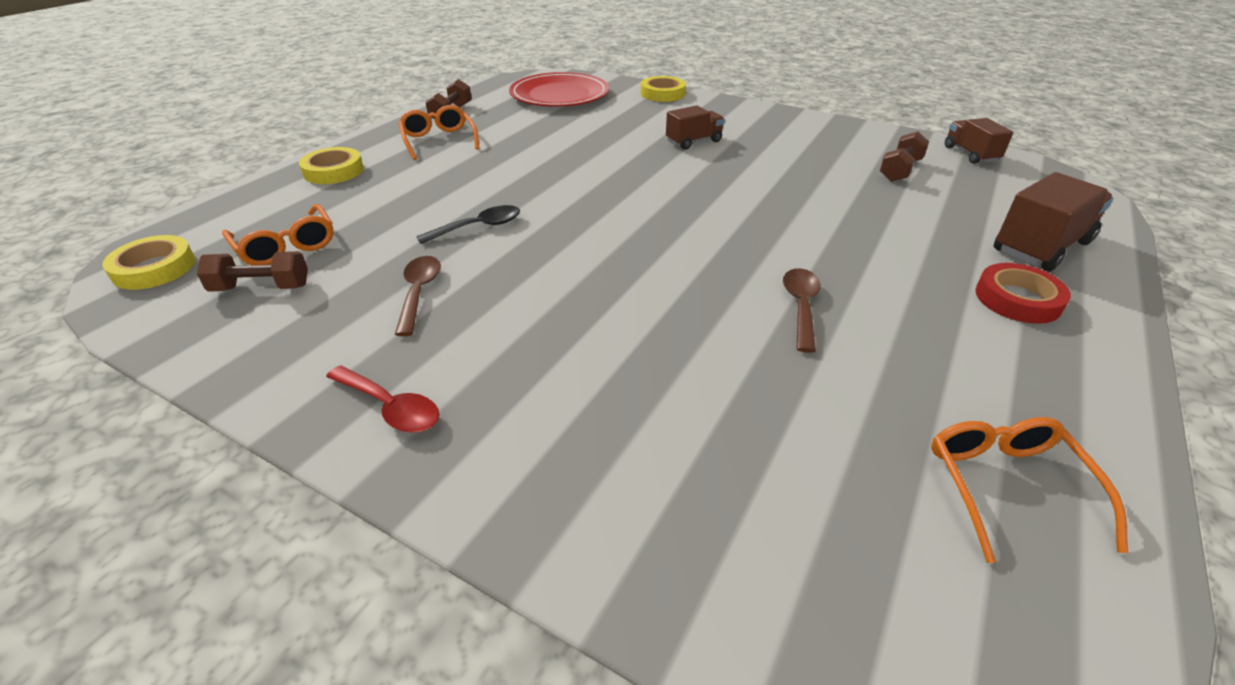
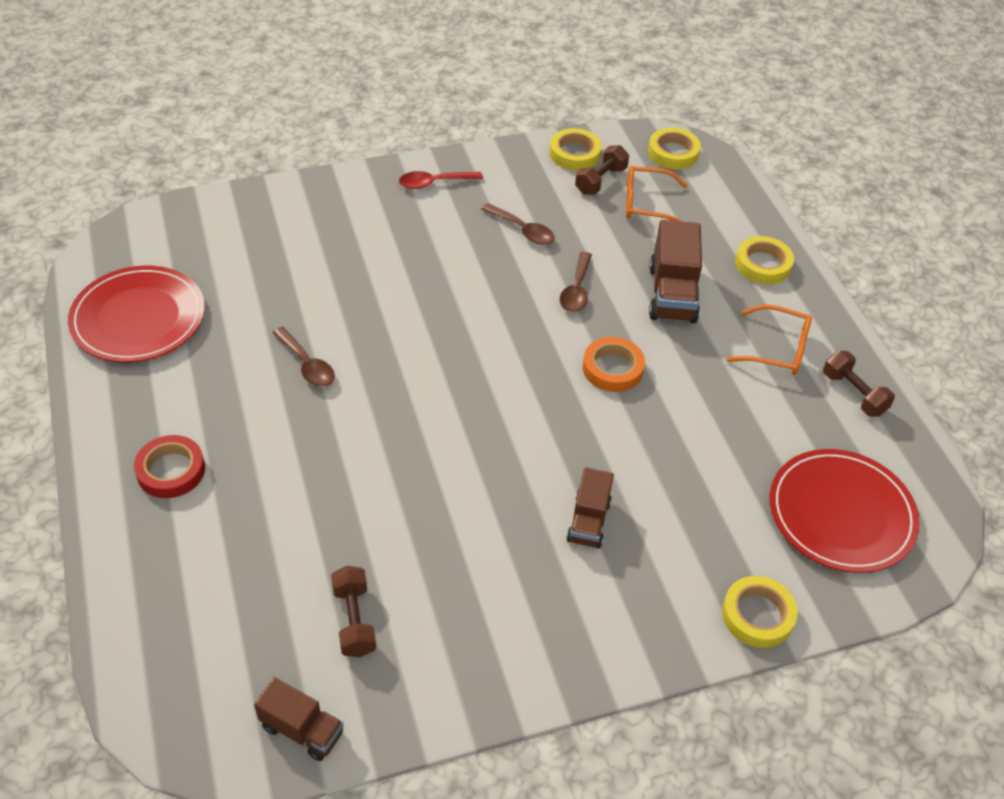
camera: 130 degrees right, 10 degrees up
(207, 329) = (575, 153): none -> yellow tape
(478, 227) = (576, 290): black spoon -> brown spoon
(551, 180) = (612, 368): none -> orange tape
(1006, 486) = (138, 318): orange glasses -> red plate
(1041, 247) = (171, 561): brown truck -> brown truck (672, 294)

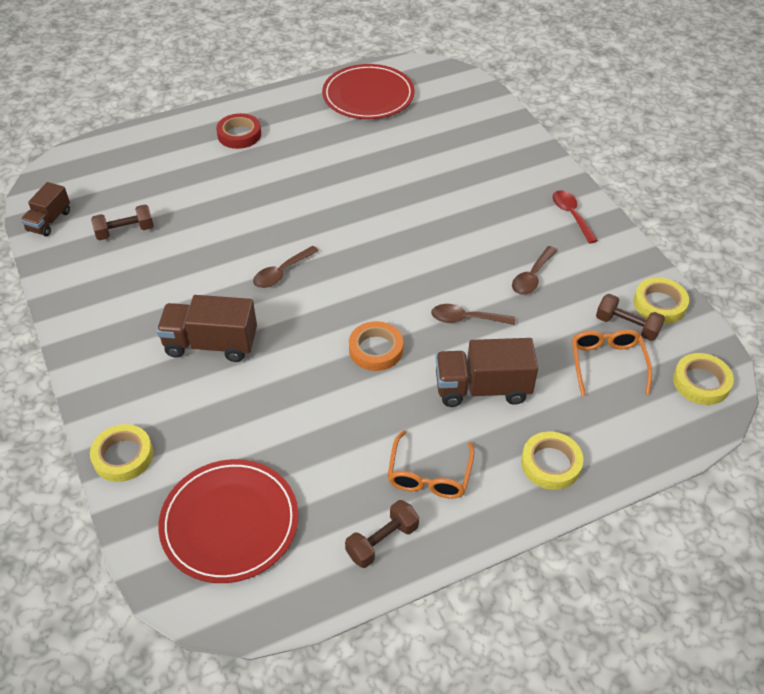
camera: 85 degrees right, 0 degrees up
(307, 365) = (342, 177): brown spoon -> brown spoon (281, 273)
(588, 521) = (211, 344): brown truck -> brown truck, size x1.60

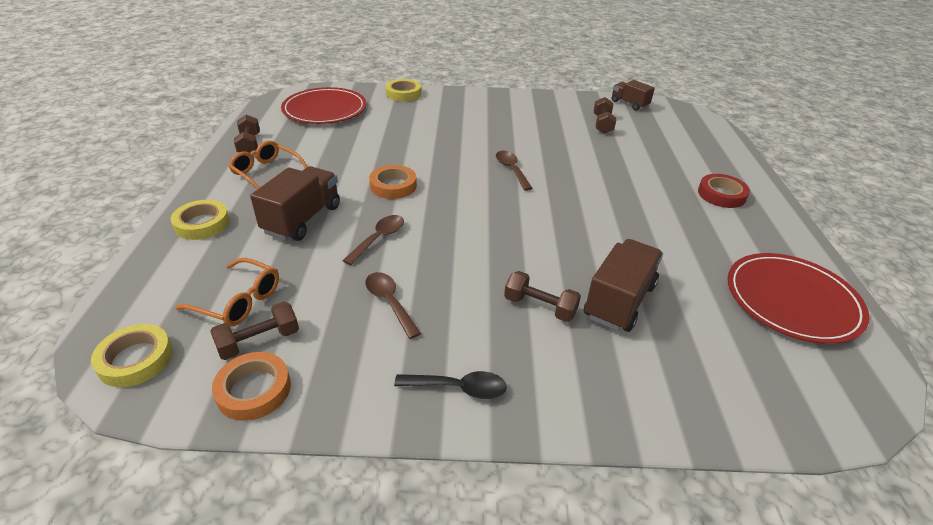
camera: 115 degrees right, 10 degrees down
(211, 344) = (462, 130): brown truck -> brown truck (619, 301)
(470, 201) = (540, 307): none -> brown dumbbell
(571, 215) = (459, 388): red spoon -> black spoon
(659, 304) = (254, 390): yellow tape -> orange tape

